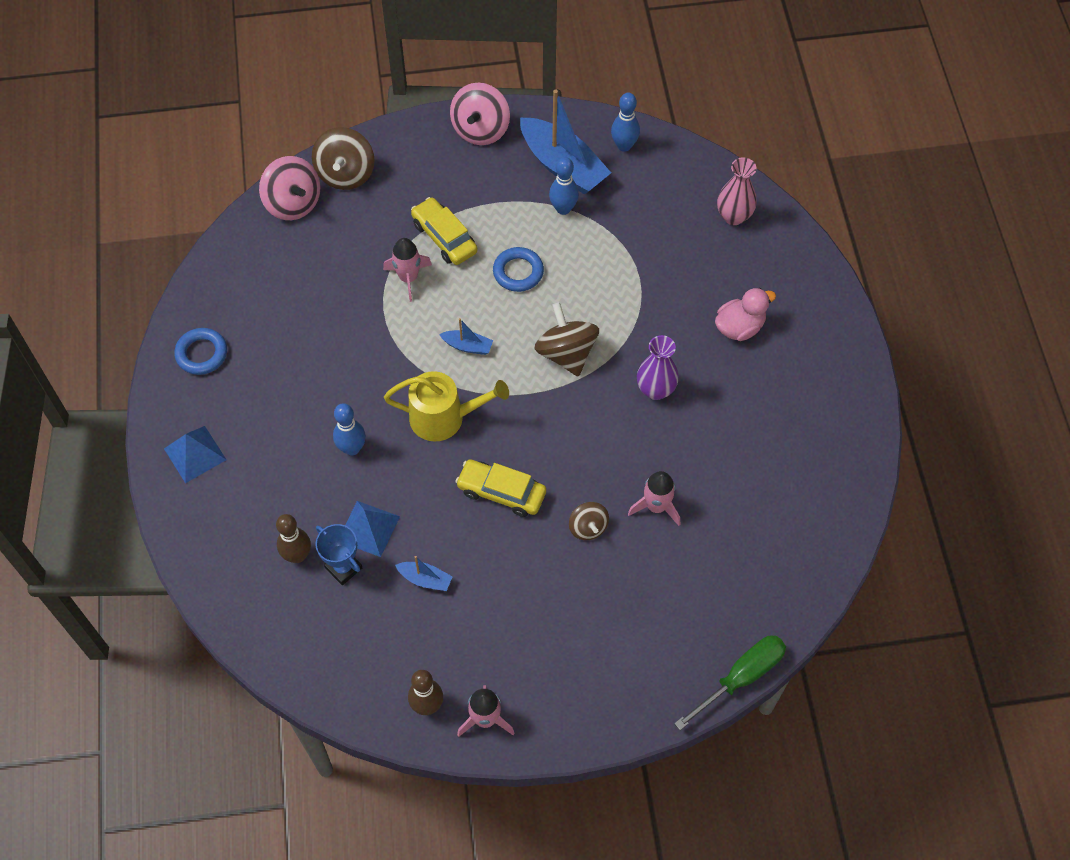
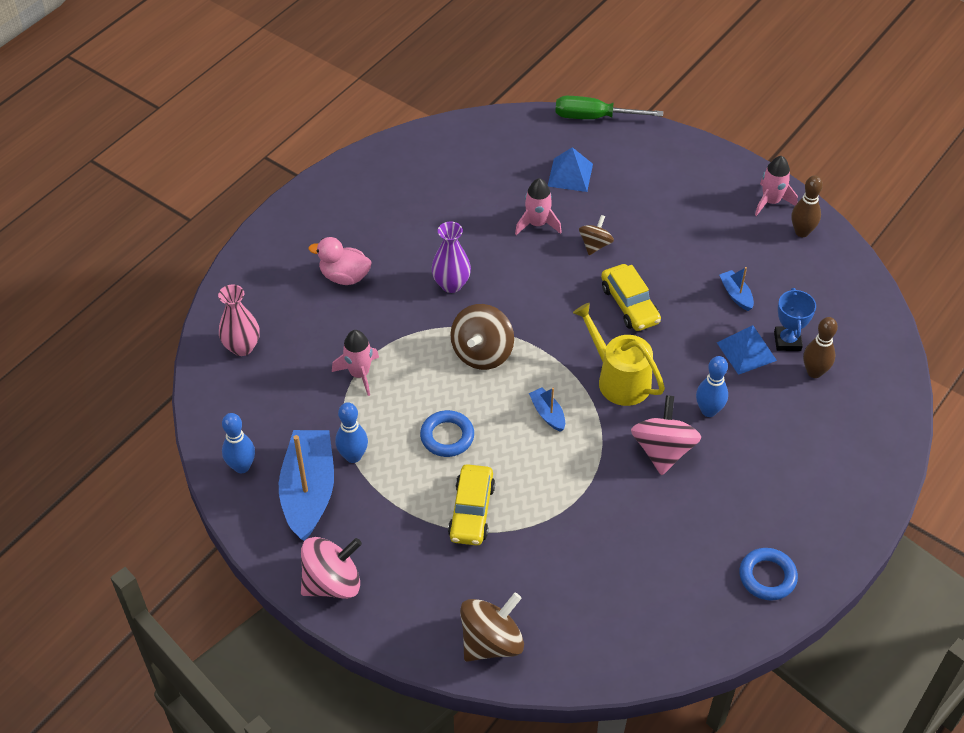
camera: 135 degrees left, 10 degrees down
(195, 454) = (837, 499): blue pyramid -> blue pyramid (570, 175)
(293, 203) = (566, 653): pink spinning top -> pink spinning top (663, 450)
(408, 278) = (536, 502): pink rocket -> pink rocket (359, 374)

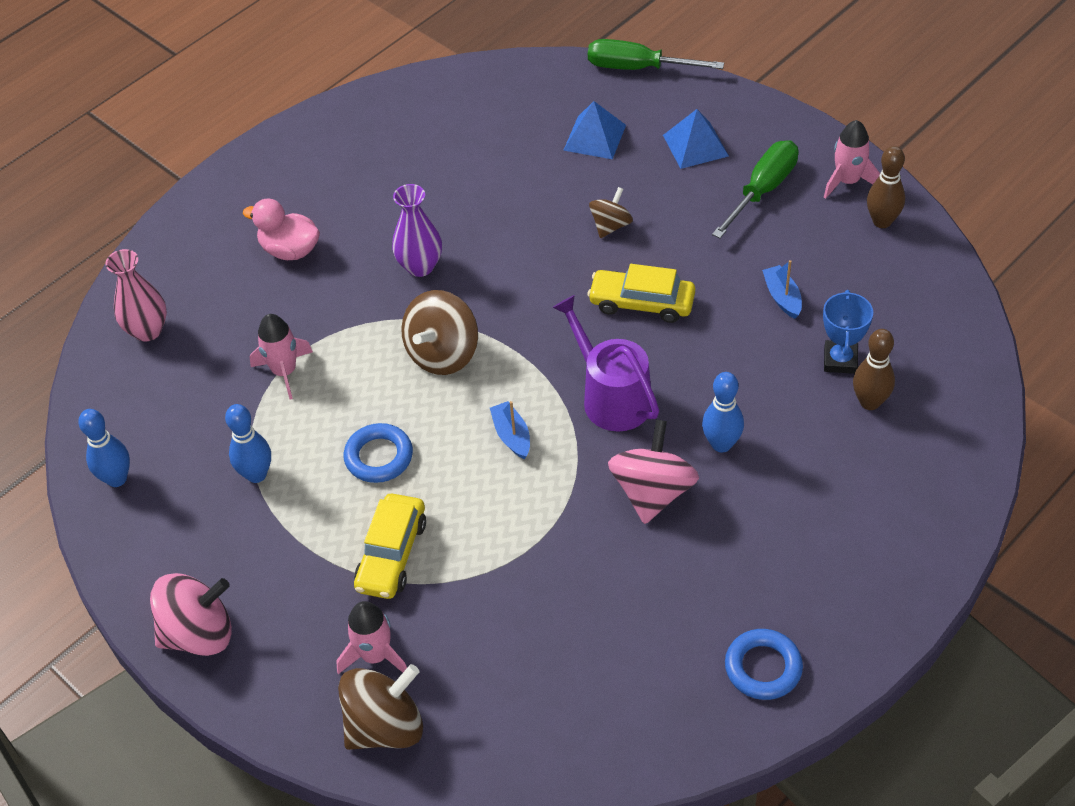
camera: 10 degrees right, 0 degrees up
(309, 491) = (193, 515): blue boat -> none
(537, 224) = (542, 196): pink rocket -> pink rocket (375, 655)
(619, 379) = (611, 397): yellow watering can -> purple watering can
(629, 305) = (642, 303): yellow car -> yellow car turned 120 degrees clockwise
(707, 211) = (762, 190): none -> green screwdriver
(746, 351) = (784, 370): blue pyramid -> blue pyramid (695, 145)

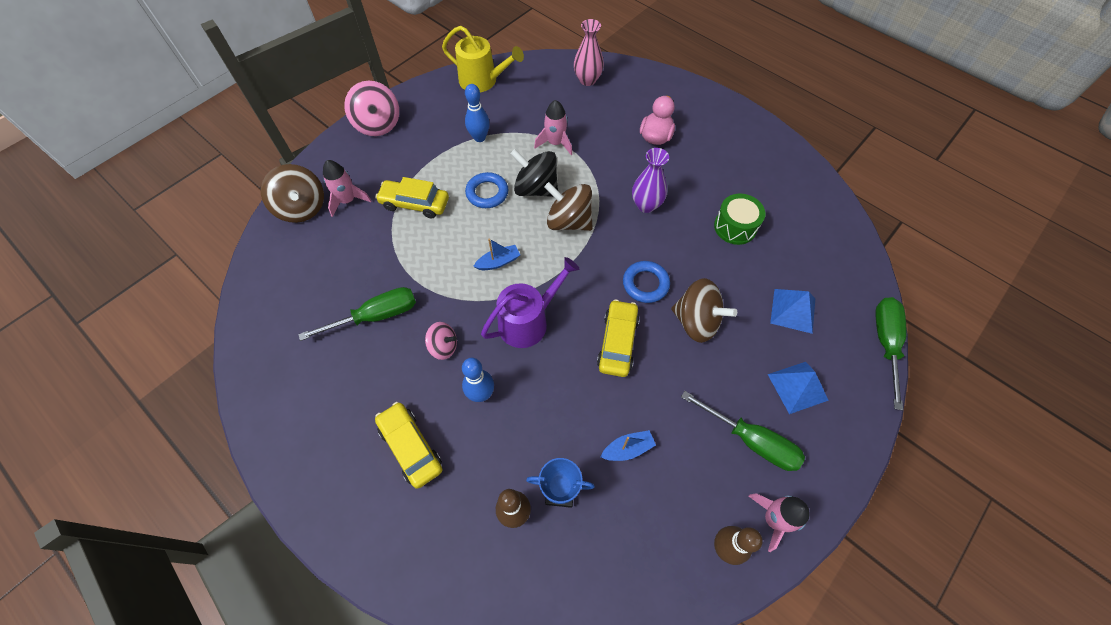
camera: 85 degrees right, 10 degrees up
(117, 479) = (482, 81): blue bowling pin -> yellow watering can
(376, 394) = (536, 188): none -> black spinning top
(465, 177) = (735, 227): none -> green drum
(604, 582) = (375, 316): none -> green screwdriver
(611, 225) = (696, 322): brown spinning top -> brown spinning top, size x1.70
(652, 492) = (443, 347): pink spinning top -> pink spinning top, size x0.59
(763, 668) = (291, 412): blue ring -> blue ring (645, 284)
(800, 515) = (411, 447): none -> yellow car

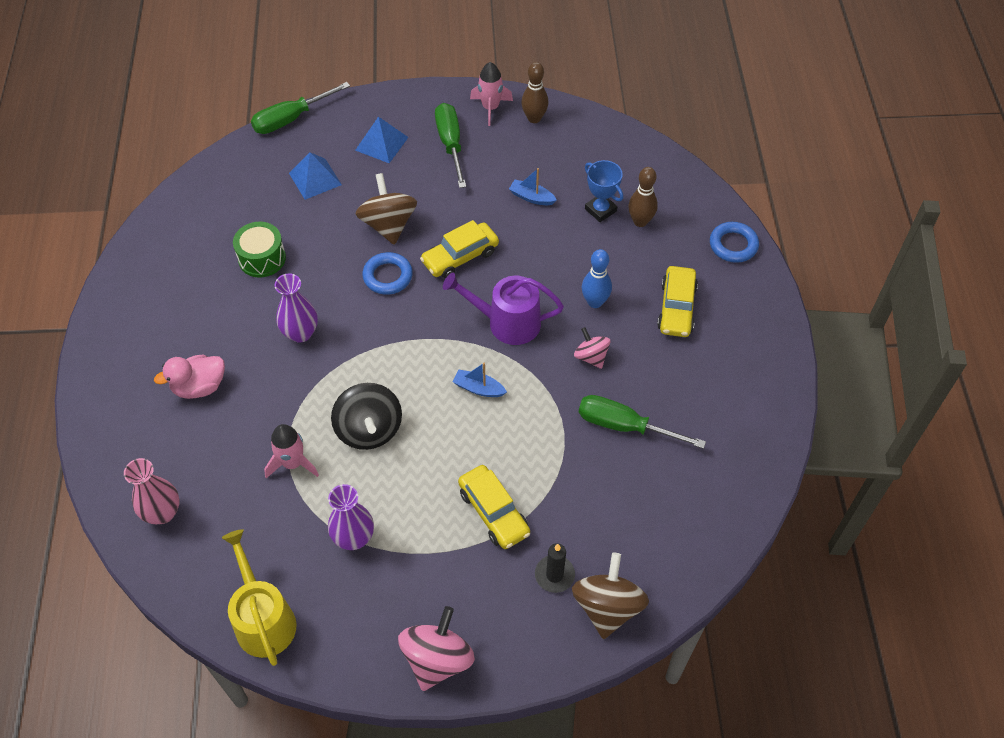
camera: 135 degrees left, 5 degrees down
(348, 200) = (554, 575): pink rocket -> black candle
(479, 137) = (354, 538): blue bowling pin -> purple vase
(487, 193) = (416, 464): blue ring -> blue ring (733, 245)
(569, 221) = (380, 374): brown spinning top -> none

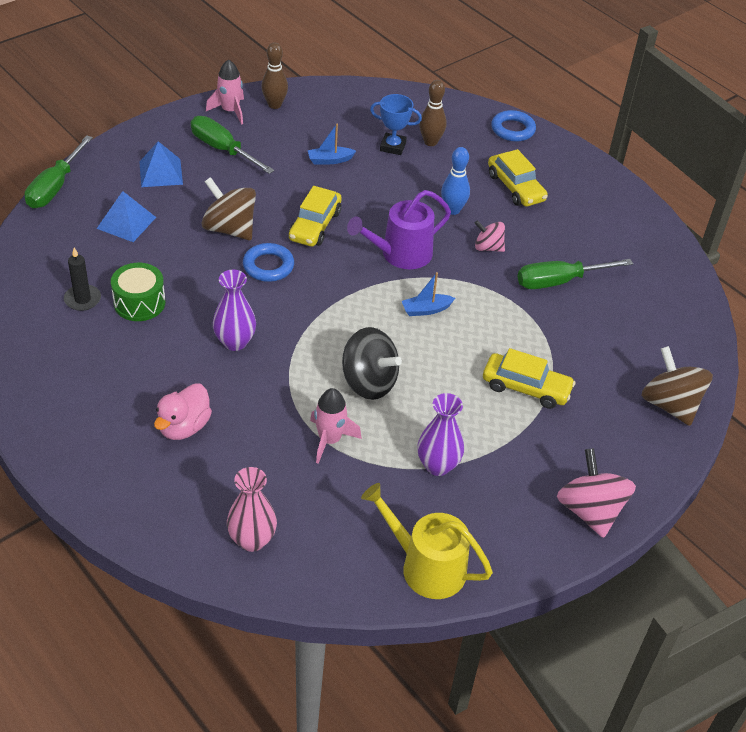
camera: 40 degrees left, 10 degrees down
(554, 575) = (613, 405): black candle -> black candle (82, 299)

